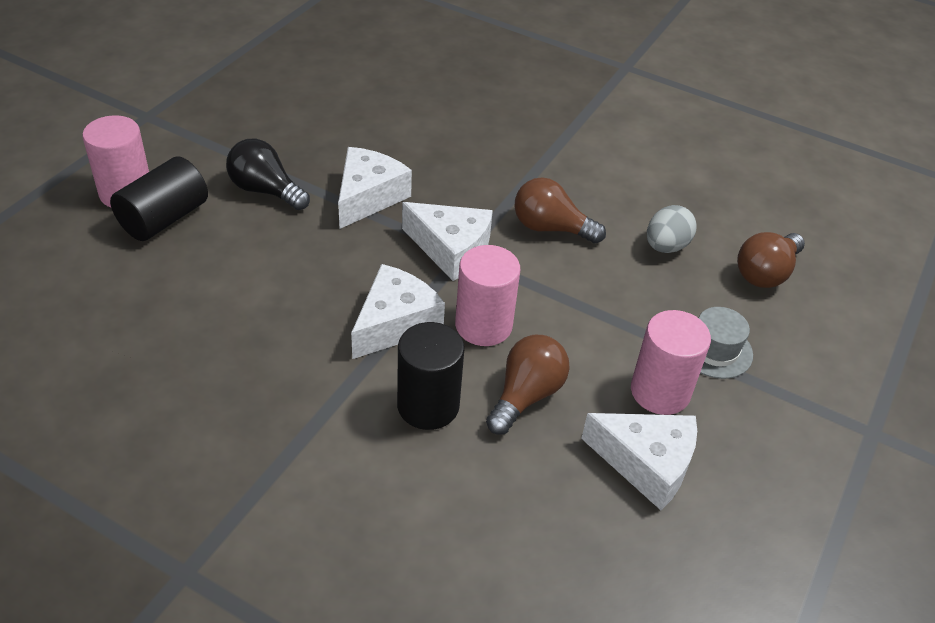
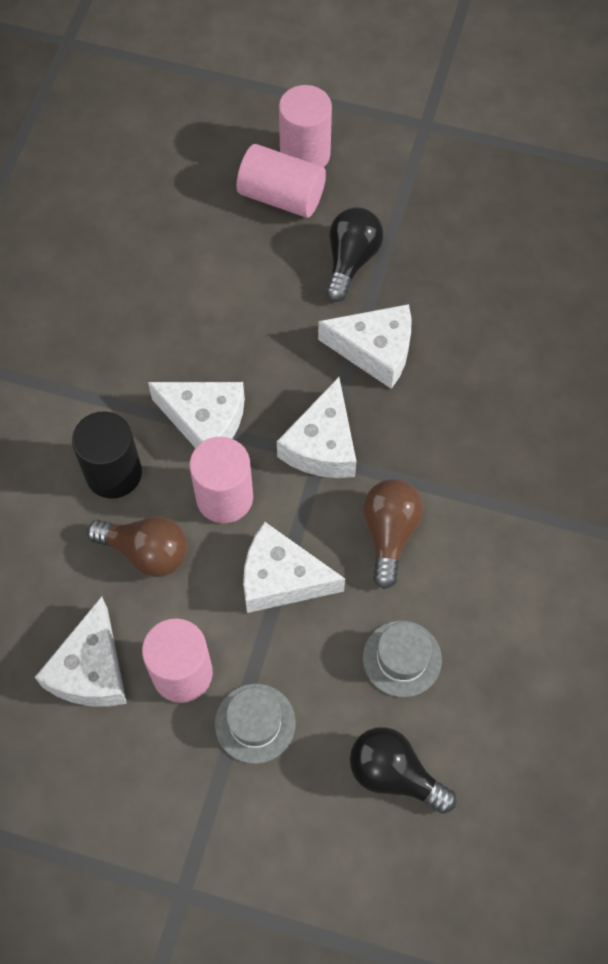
camera: 80 degrees right, 20 degrees up
(164, 218) = (281, 196): black cylinder -> pink cylinder
(577, 303) = (281, 578): none -> white cheese
(666, 246) = (402, 658): grey egg -> grey hat
(765, 273) = (394, 774): brown light bulb -> black light bulb

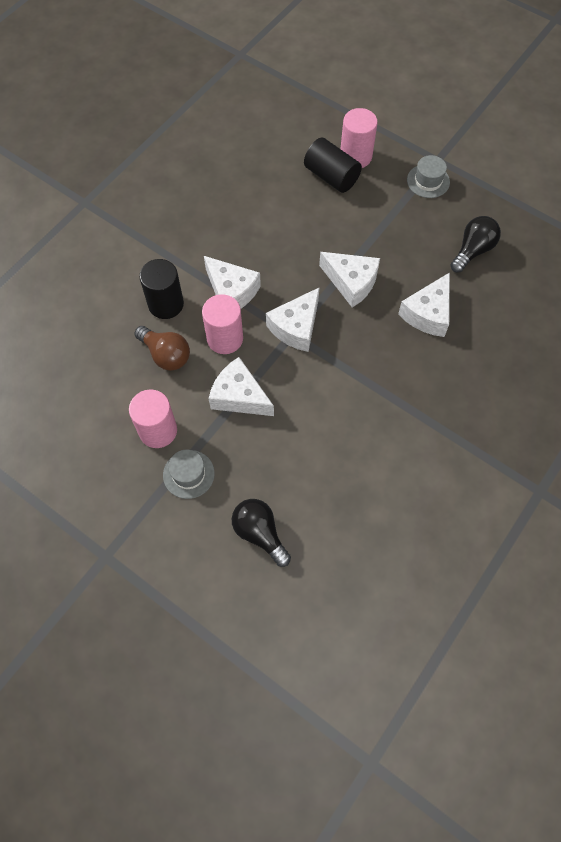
camera: 20 degrees right, 0 degrees up
(91, 669) = (106, 410): white cheese -> white cheese (428, 313)
(281, 196) = (331, 176): pink cylinder -> black cylinder
(351, 261) = (358, 226): black light bulb -> black light bulb (473, 250)
(389, 533) = (316, 391): brown light bulb -> none
(402, 658) = (293, 467): grey hat -> grey hat (428, 181)

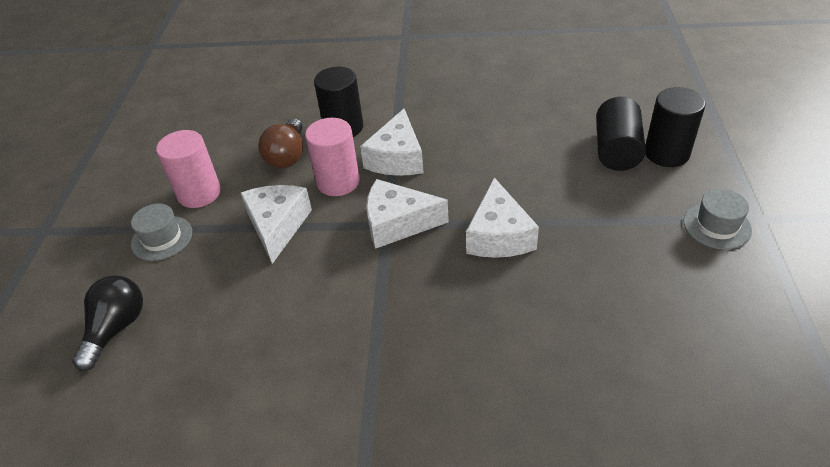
camera: 60 degrees right, 20 degrees down
(355, 156) = (666, 153): pink cylinder -> black cylinder
(428, 313) = (527, 326): white cheese -> none
(473, 250) = (671, 322): black light bulb -> none

